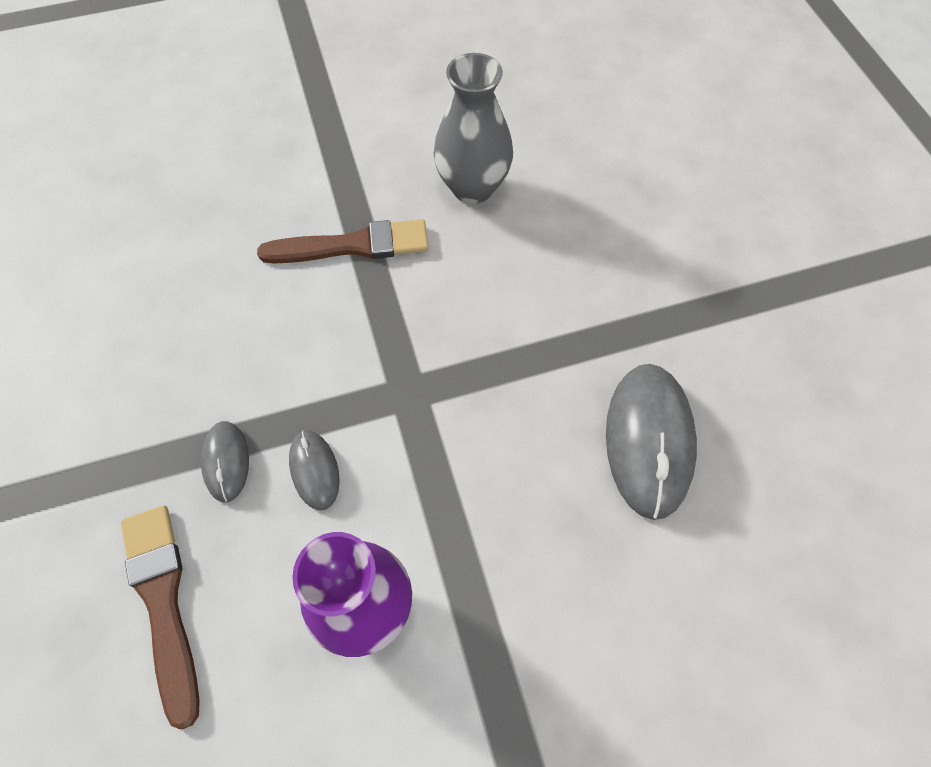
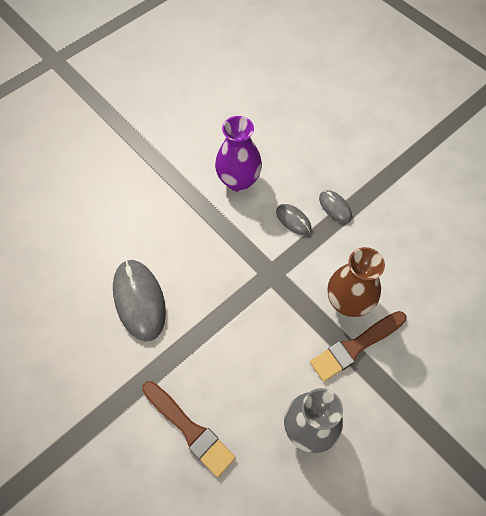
camera: 155 degrees right, 0 degrees up
(163, 602) = (319, 152): brown brush -> brown brush (189, 429)
(321, 302) = (348, 302): none -> brown vase

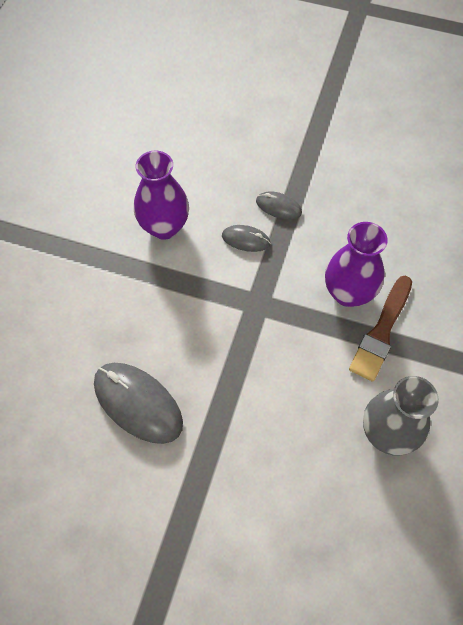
camera: 30 degrees left, 0 degrees up
(189, 429) = (274, 503): brown brush -> none
(348, 302) = (348, 293): brown vase -> purple vase

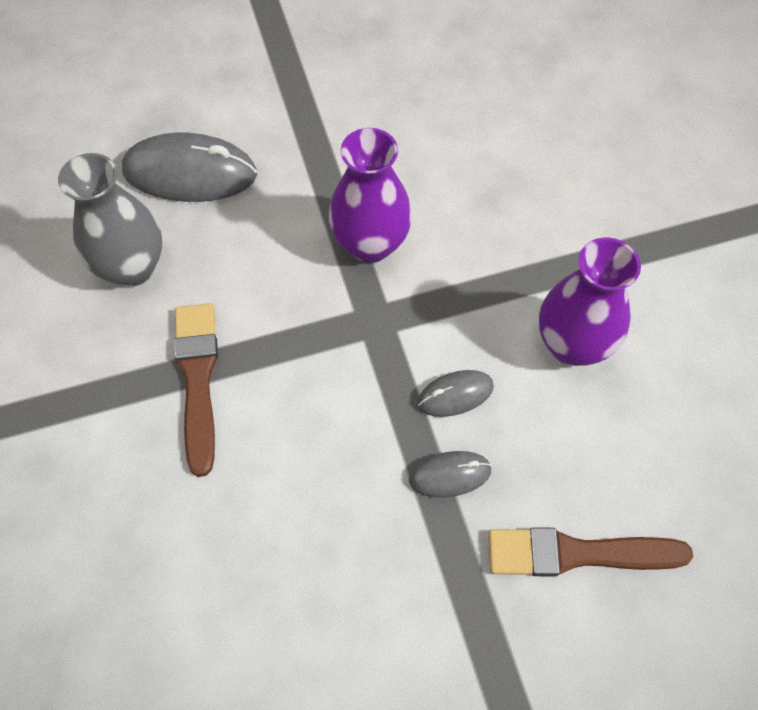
camera: 145 degrees right, 0 degrees up
(138, 403) = (419, 145): grey mouse -> grey mouse (190, 173)
(247, 146) = (577, 553): none -> brown brush
(348, 293) = (270, 404): purple vase -> purple vase (370, 244)

